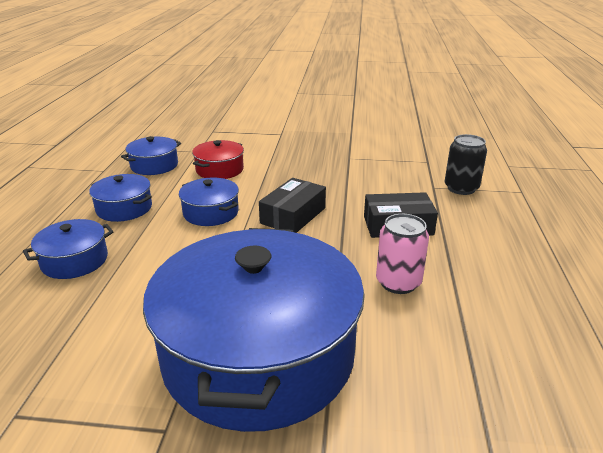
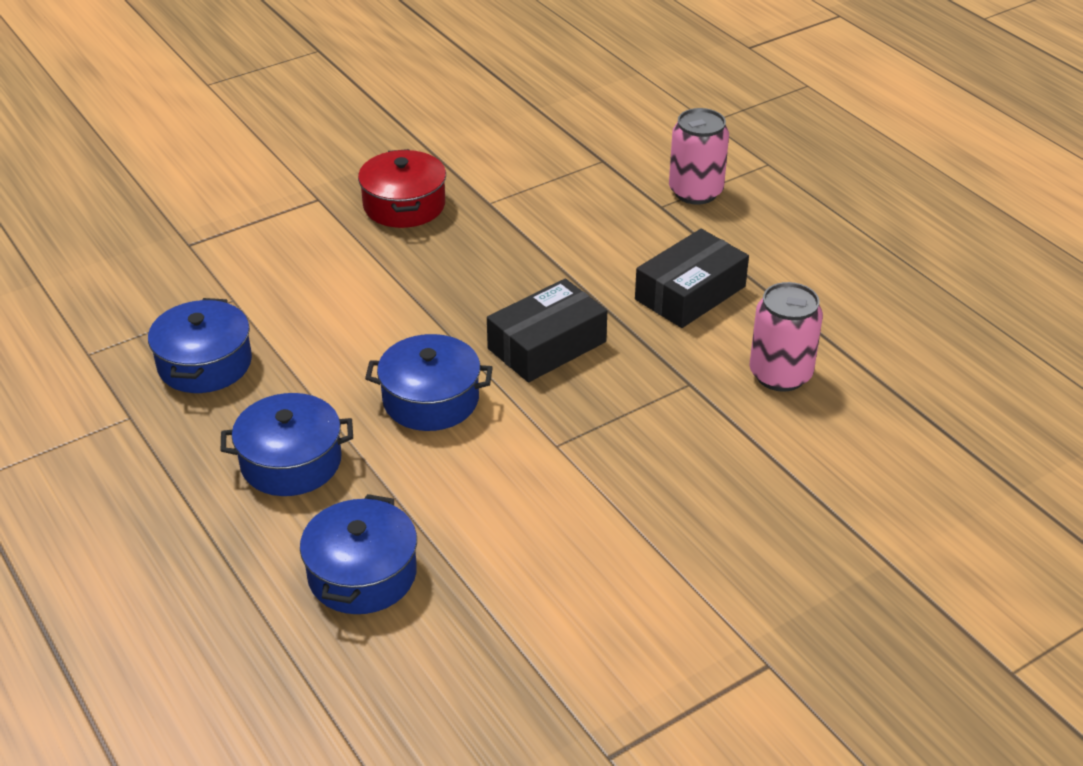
camera: 40 degrees left, 10 degrees up
(219, 170) = (327, 319): red pot -> red pot (404, 205)
(258, 354) = (750, 541): blue pot -> none
(293, 215) = (547, 345): black box -> black box turned 60 degrees clockwise
(461, 188) = (695, 192): black can -> pink can

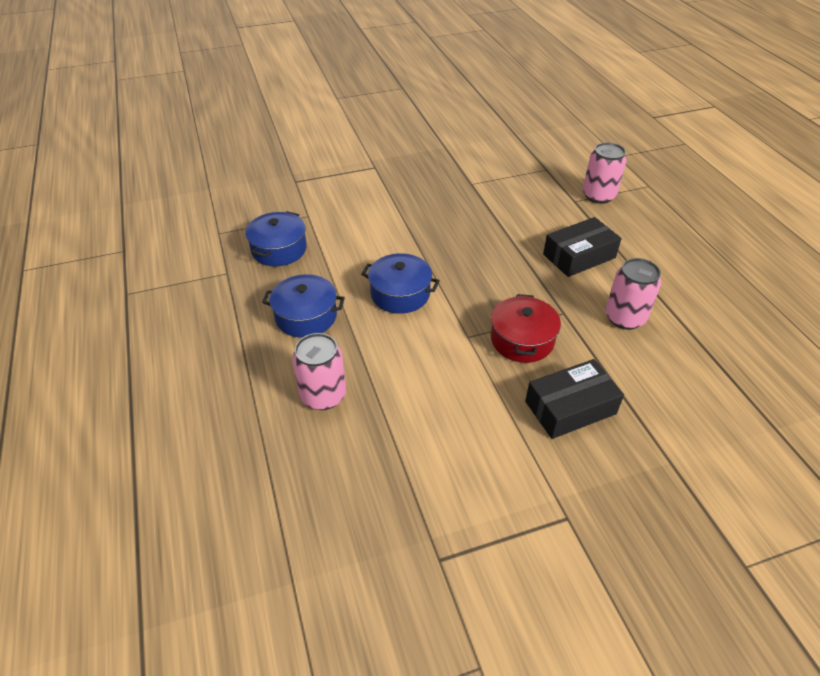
camera: 15 degrees right, 5 degrees up
(362, 574) = (323, 395): blue pot -> pink can
(404, 205) = (422, 177): red pot -> red pot (522, 340)
(547, 345) = (480, 273): black box -> black box (570, 407)

